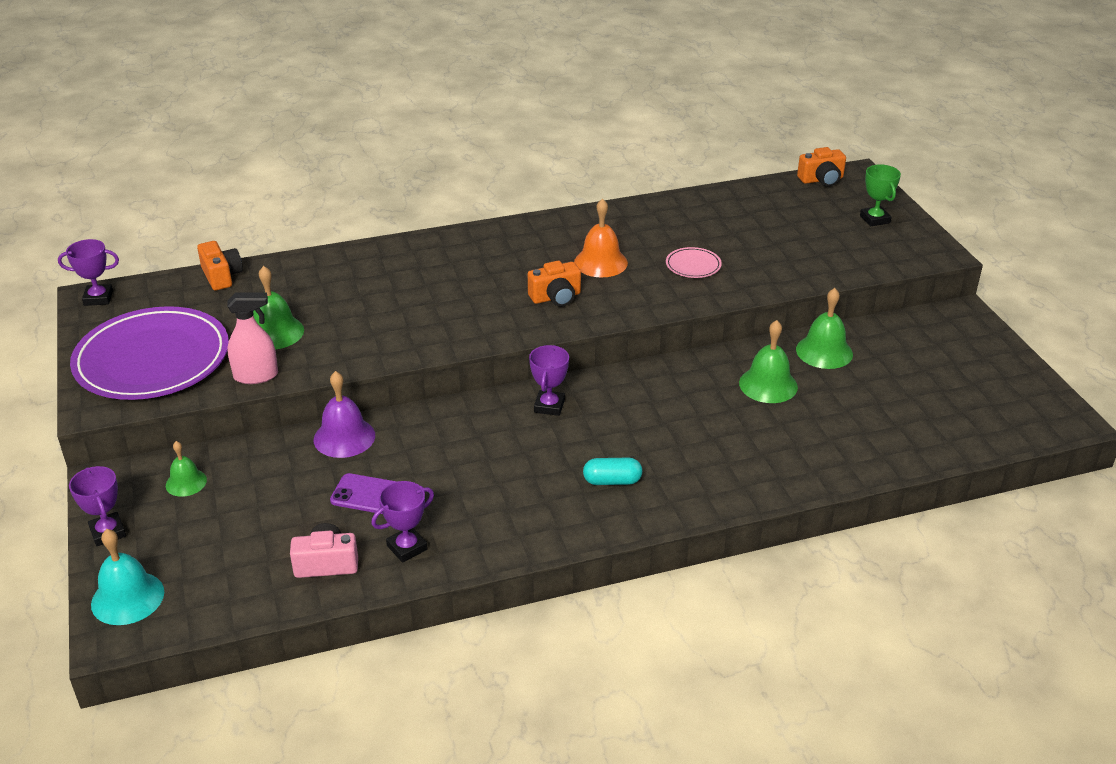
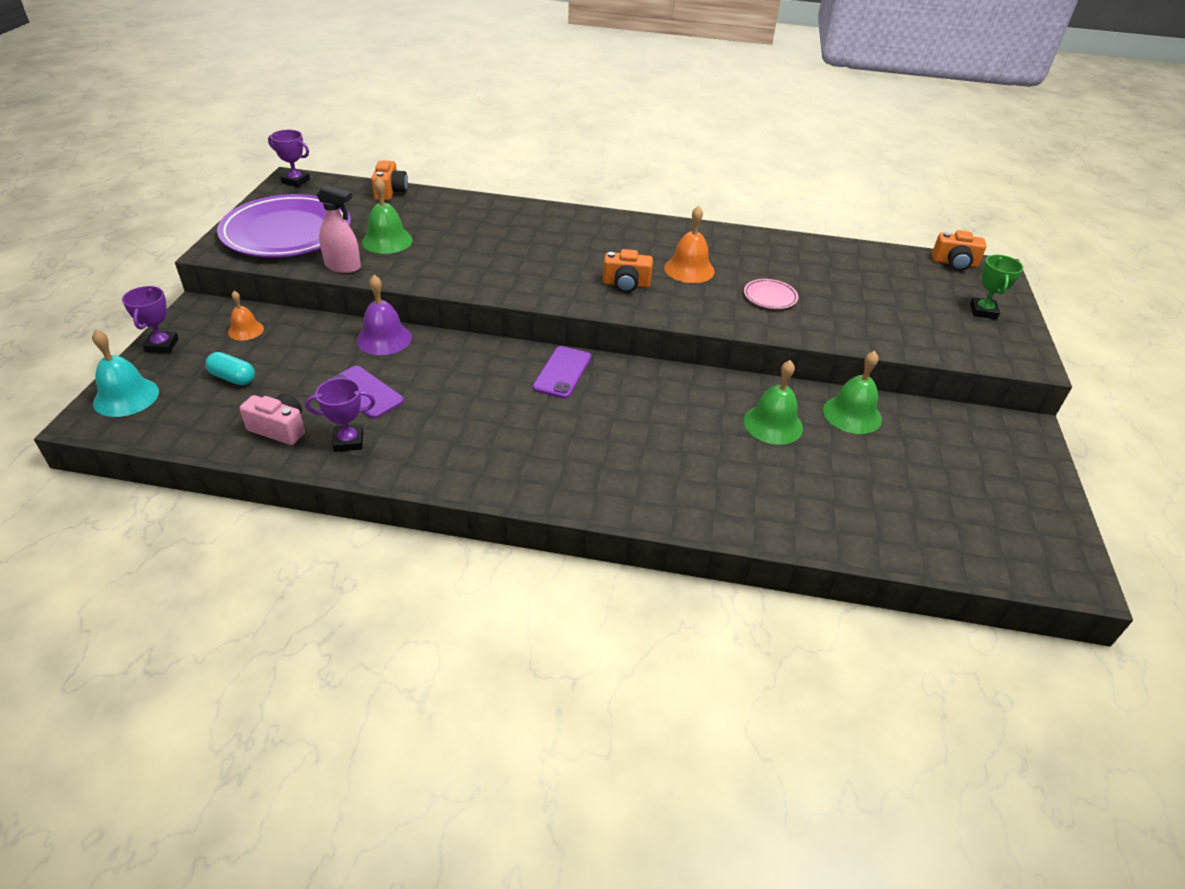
camera: 25 degrees right, 5 degrees up
(186, 482) = (245, 330): green bell -> orange bell
(549, 406) = (562, 372): purple trophy -> purple phone
(612, 481) = (560, 454): turquoise capsule -> turquoise capsule (233, 378)

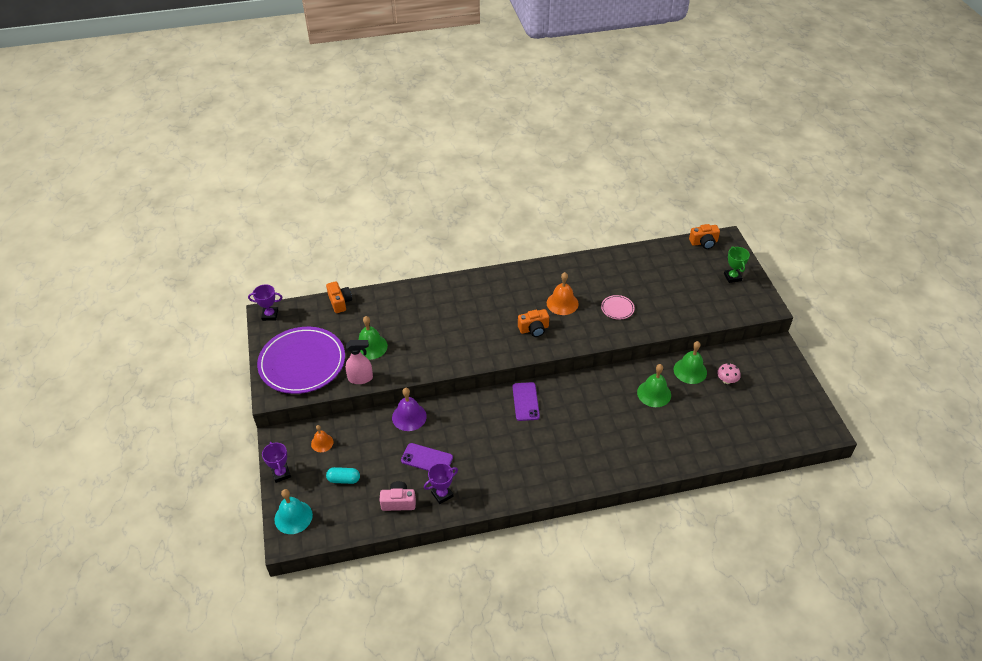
camera: 20 degrees left, 5 degrees up
(910, 446) = (726, 380): none -> pink mushroom

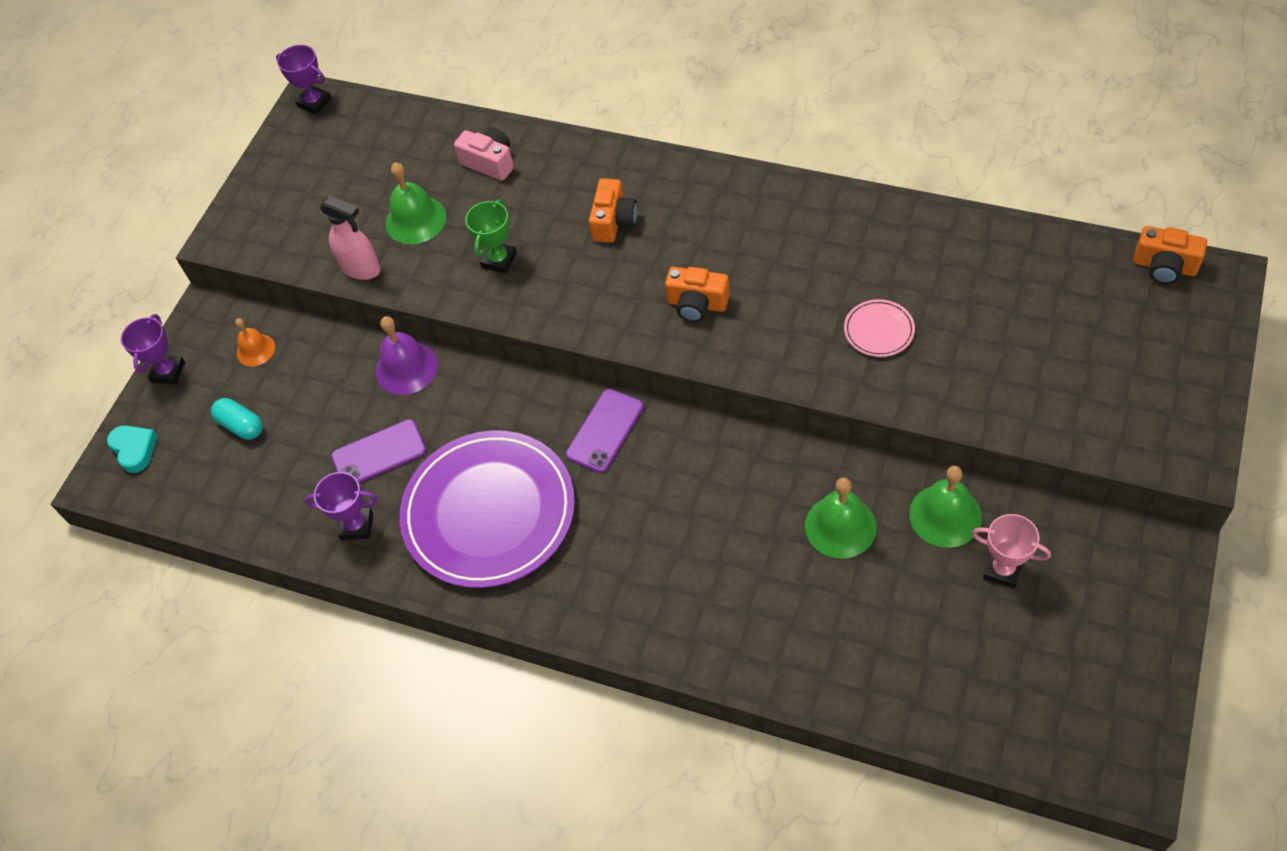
camera: 40 degrees right, 10 degrees up
(293, 517) = (134, 449): turquoise bell -> turquoise heart
(302, 363) = (300, 203): purple plate -> purple plate (489, 512)
(340, 302) = (428, 122): orange camera -> orange camera (614, 221)
(398, 502) = (287, 504): pink camera -> pink camera (490, 162)
(427, 459) = (379, 454): purple phone -> purple phone turned 75 degrees counterclockwise
(562, 303) = (785, 276): orange bell -> none
(726, 380) = (1002, 570): pink mushroom -> pink trophy
(732, 277) = (1167, 365): green trophy -> green trophy (499, 260)

